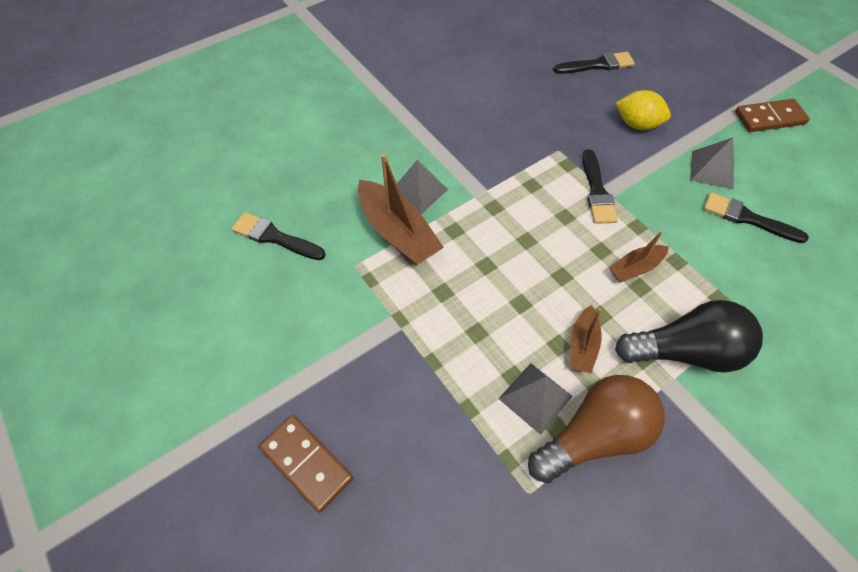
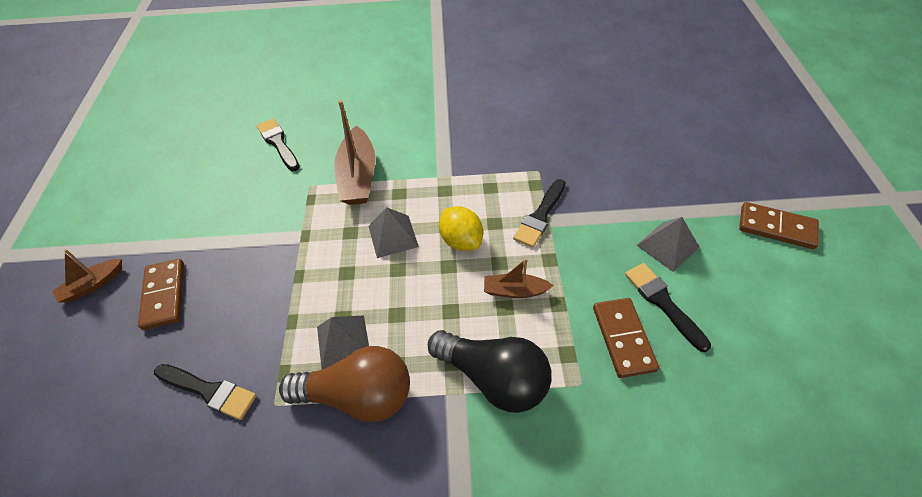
camera: 35 degrees right, 5 degrees down
(418, 191) = (399, 154): grey pyramid -> grey pyramid (393, 236)
(582, 345) = (414, 325): brown boat -> brown boat (93, 285)
(597, 65) = (639, 117): black brush -> black brush (209, 391)
(637, 124) = (629, 179): yellow lemon -> yellow lemon (461, 240)
(746, 262) = (623, 338): none -> brown domino

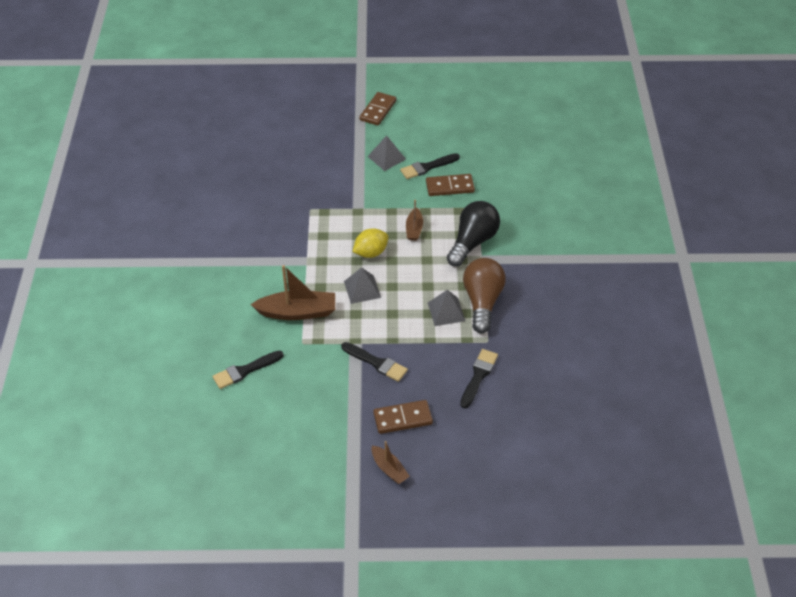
camera: 90 degrees left, 5 degrees down
(540, 216) = (354, 212): black brush -> black brush (376, 363)

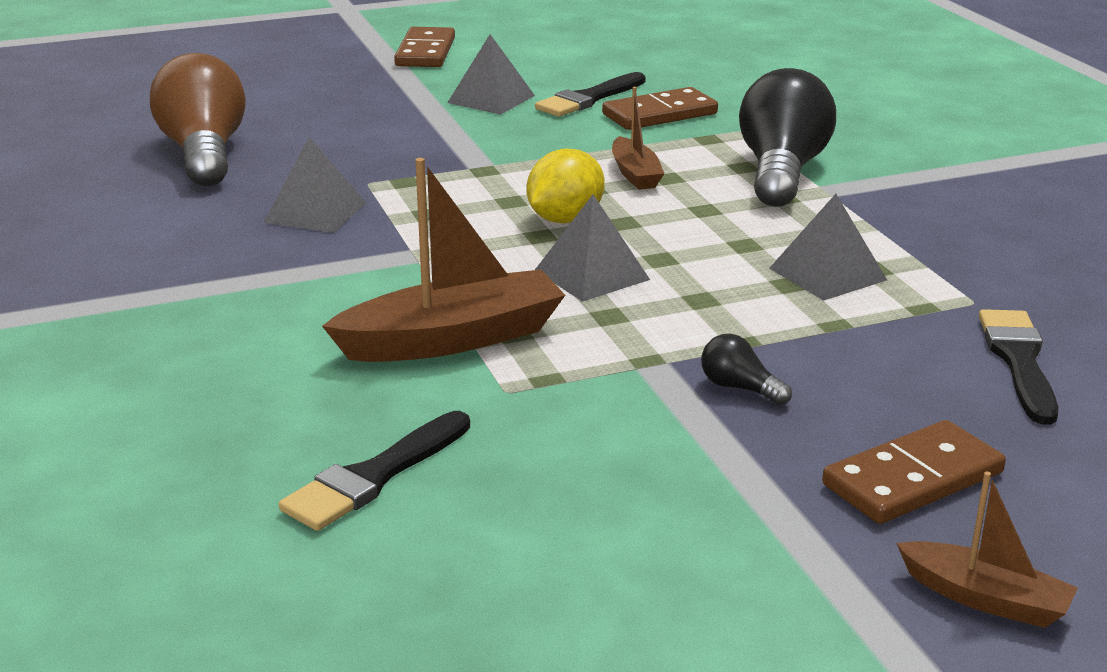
camera: 20 degrees left, 20 degrees down
(283, 224) = (315, 212): none -> grey pyramid
(376, 363) = (740, 388): black brush -> black light bulb
(482, 302) = (894, 246): brown light bulb -> brown light bulb (204, 154)

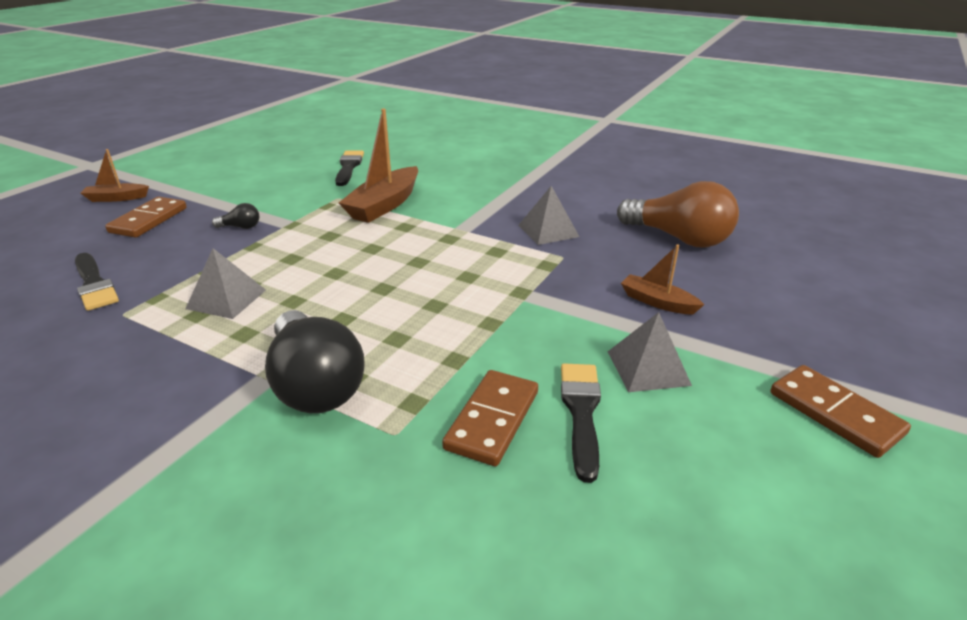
camera: 140 degrees right, 5 degrees up
(565, 219) = (419, 276): yellow lemon -> none
(592, 274) = (361, 250): grey pyramid -> none
(635, 174) = (423, 331): brown boat -> brown boat (657, 302)

